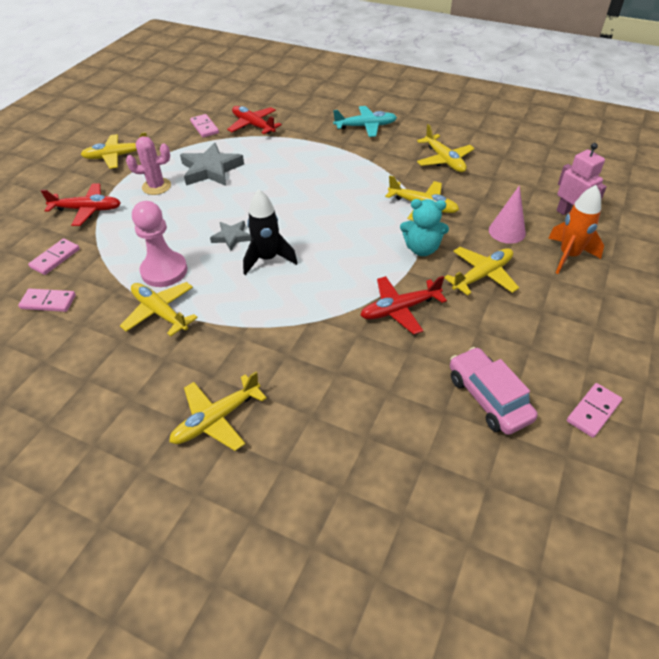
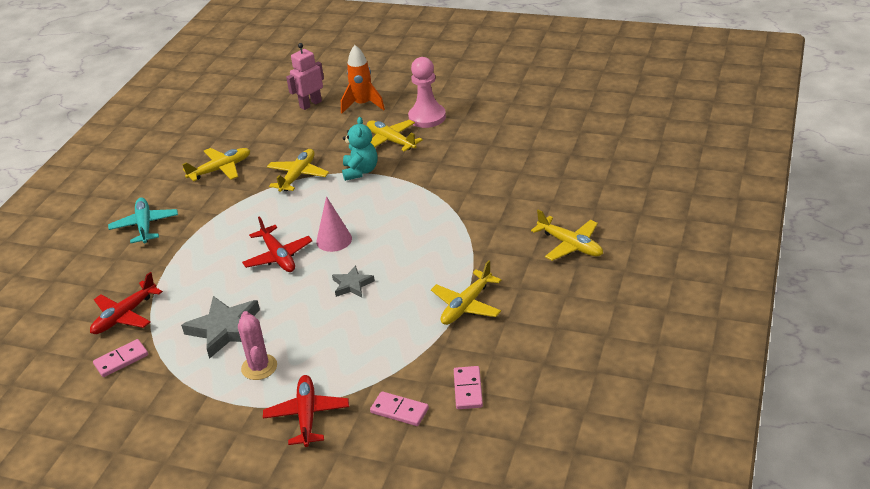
camera: 95 degrees left, 10 degrees down
(116, 156) = (185, 428): yellow plane -> none
(164, 271) = (409, 319): pink pawn -> pink pawn (427, 117)
(267, 259) = (383, 255): black rocket -> none
(399, 309) = (437, 175): red plane -> red plane (278, 256)
(488, 398) = (513, 133): pink car -> none
(507, 231) = (334, 132): pink cone -> pink cone (334, 240)
(593, 411) = (513, 97): pink domino -> none

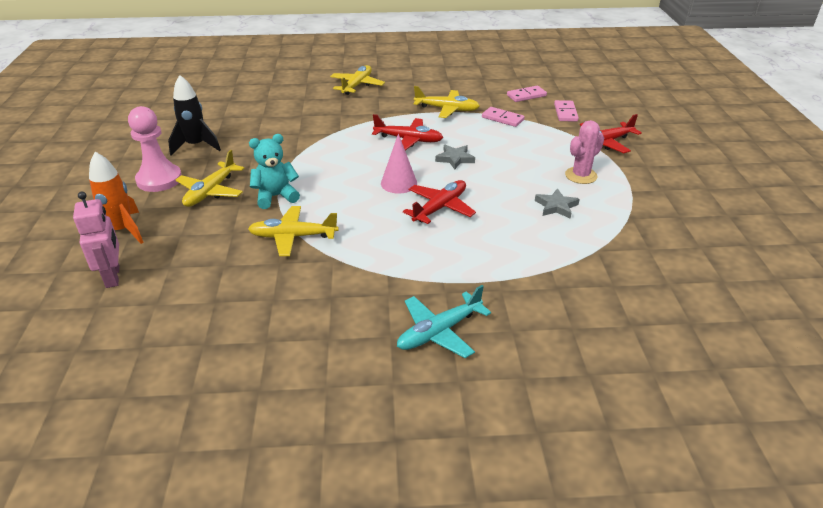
camera: 115 degrees left, 0 degrees up
(121, 360) = (645, 254): pink domino -> pink domino (502, 118)
(124, 316) = (592, 278): red plane -> red plane (409, 140)
(221, 169) = (291, 308): yellow plane -> none
(225, 329) = (556, 206): grey star -> grey star, size x0.56
(310, 104) = (113, 277): pink robot -> pink robot turned 135 degrees counterclockwise
(477, 134) = (196, 146): none -> black rocket

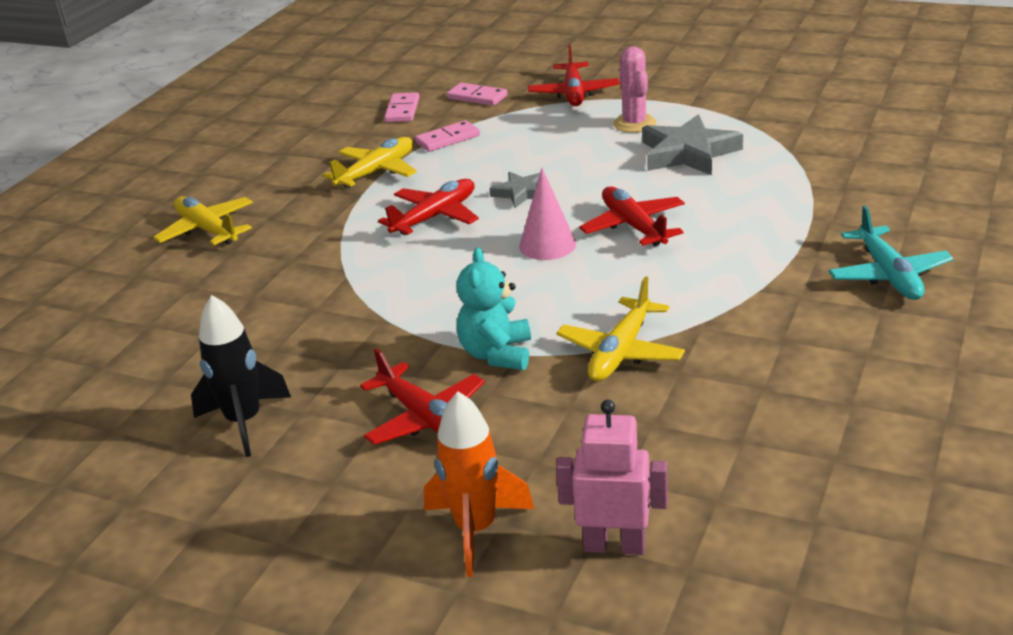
camera: 60 degrees left, 5 degrees down
(159, 179) = (331, 475): pink pawn -> none
(210, 192) = (426, 418): yellow plane -> red plane
(556, 206) = (688, 153): grey star -> grey star, size x1.77

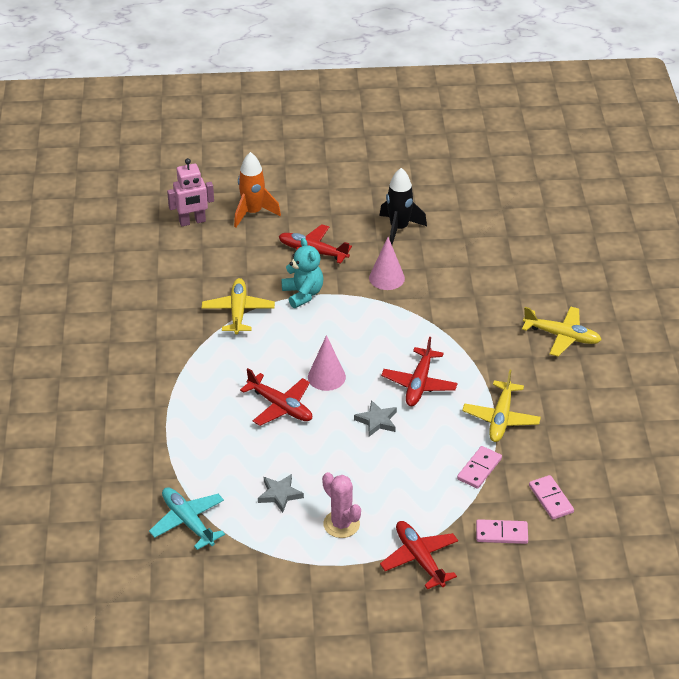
camera: 150 degrees right, 10 degrees up
(346, 348) = (386, 278): none -> pink cone
(688, 153) = (280, 494): grey star -> grey star, size x0.56
(888, 275) = (107, 401): turquoise plane -> turquoise plane (188, 522)

